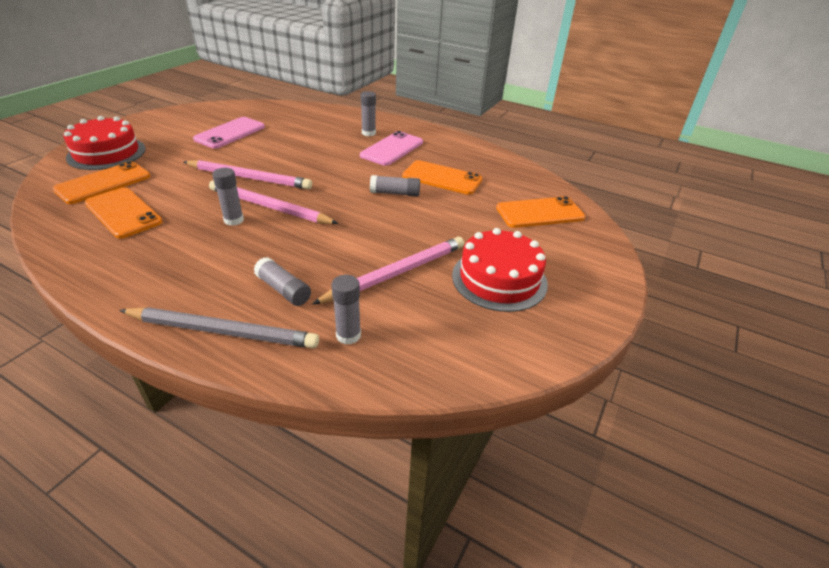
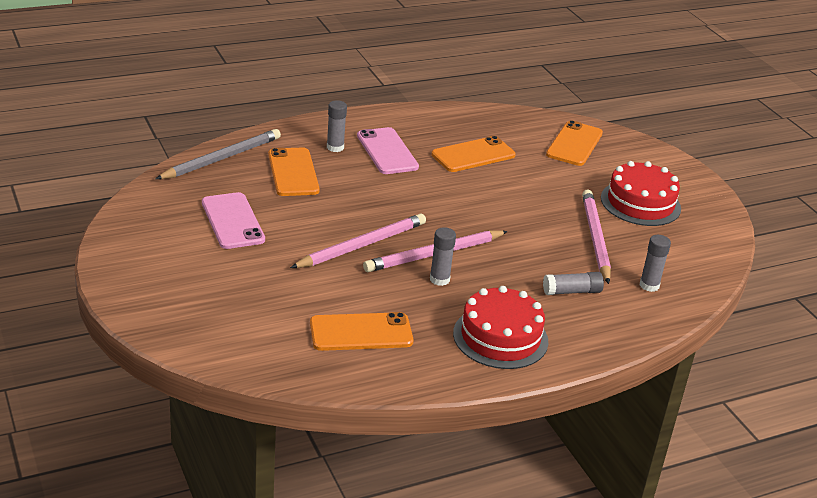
camera: 55 degrees left, 5 degrees down
(103, 183) = (276, 329): orange phone -> orange phone (293, 172)
(106, 153) = (193, 311): red cake -> red cake (500, 337)
(222, 331) = (600, 333): grey pencil -> grey pencil (221, 158)
(395, 193) = (476, 187): grey glue stick -> none

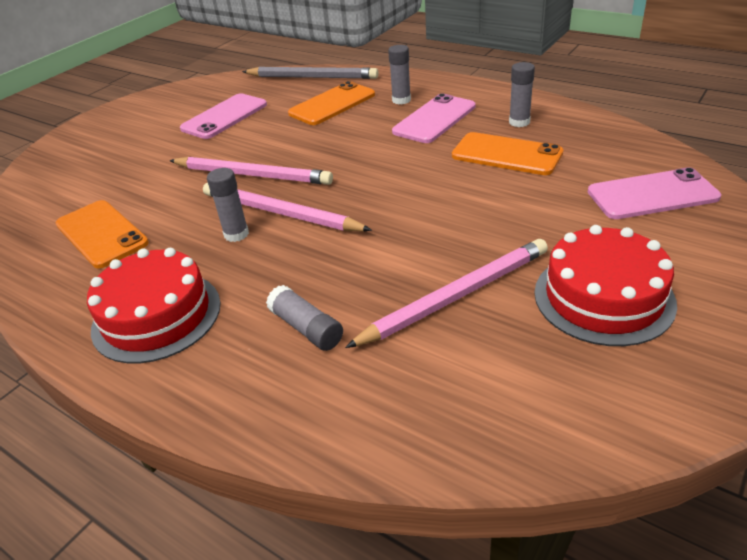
camera: 65 degrees right, 5 degrees up
(574, 144) = (652, 195): orange phone -> pink phone
(649, 285) = (398, 390): grey glue stick -> grey glue stick (519, 122)

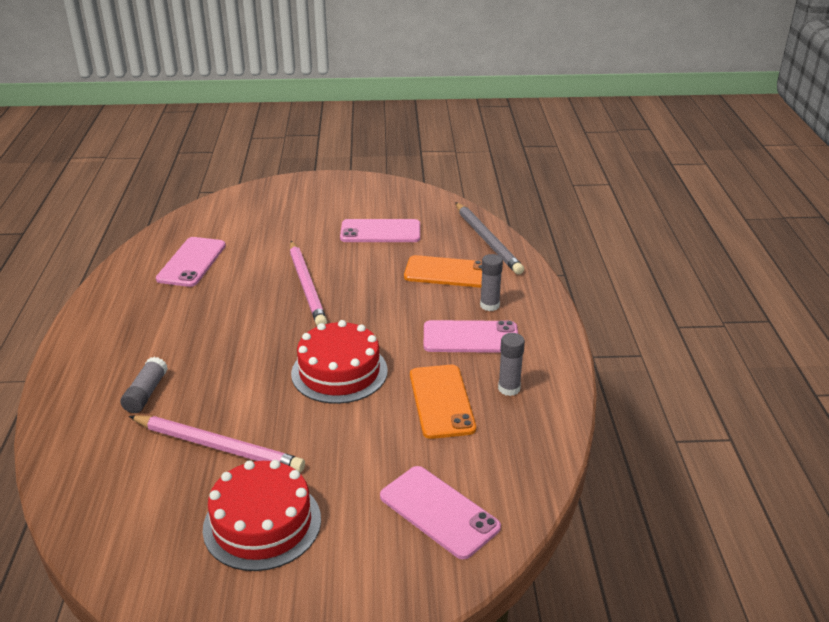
camera: 50 degrees right, 5 degrees down
(101, 234) = (191, 262): orange phone -> pink phone
(156, 316) = (124, 328): red cake -> red cake (339, 372)
(236, 234) = (227, 316): grey glue stick -> none
(281, 213) = (267, 322): pink pencil -> none

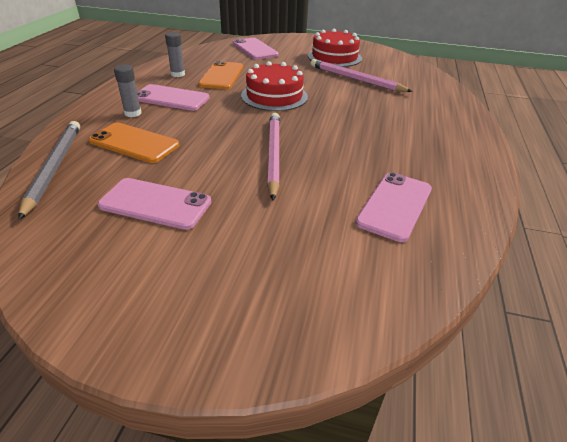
camera: 165 degrees left, 5 degrees up
(146, 393) = (406, 106): grey glue stick -> none

